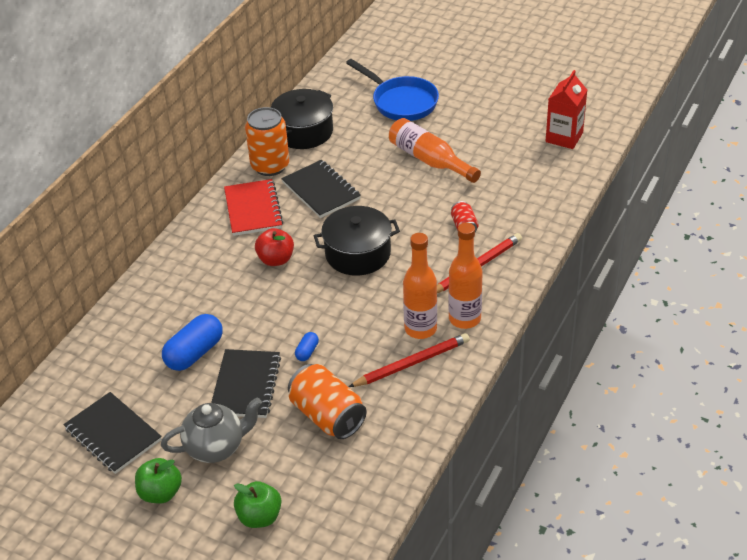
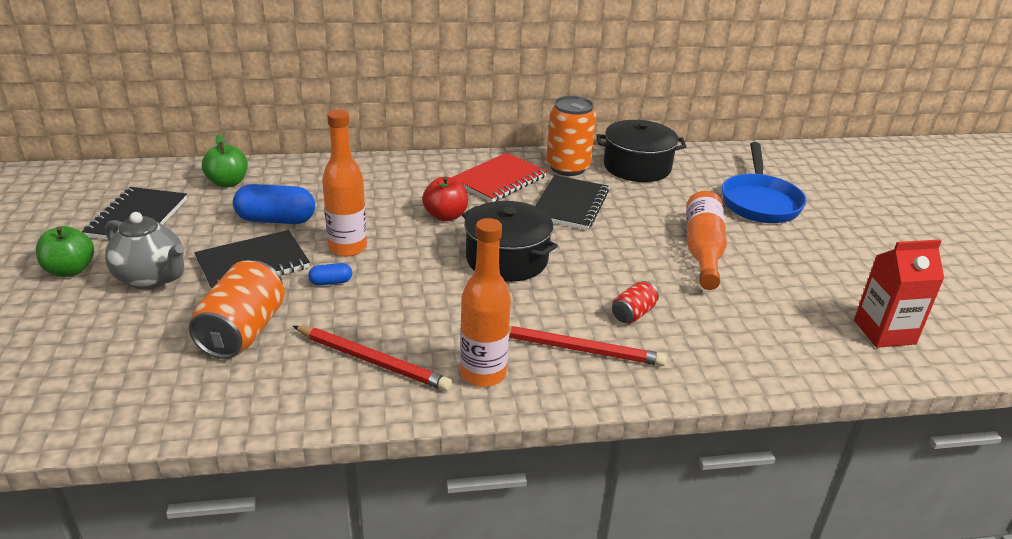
camera: 50 degrees right, 10 degrees down
(259, 517) = (60, 343): green apple -> green apple (227, 183)
(420, 329) = (434, 346): orange bottle -> orange bottle (347, 248)

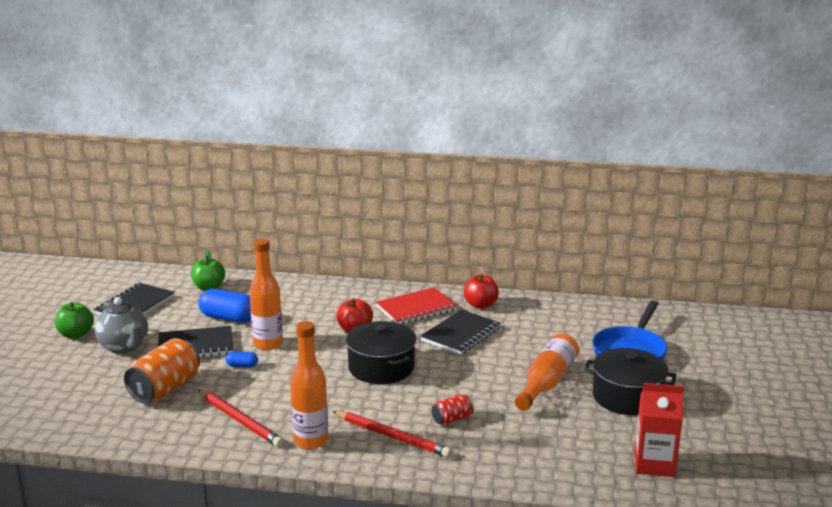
camera: 20 degrees right, 10 degrees down
(568, 167) = (480, 305): orange can -> red apple
(637, 167) = (541, 311): black pot -> black pot (627, 397)

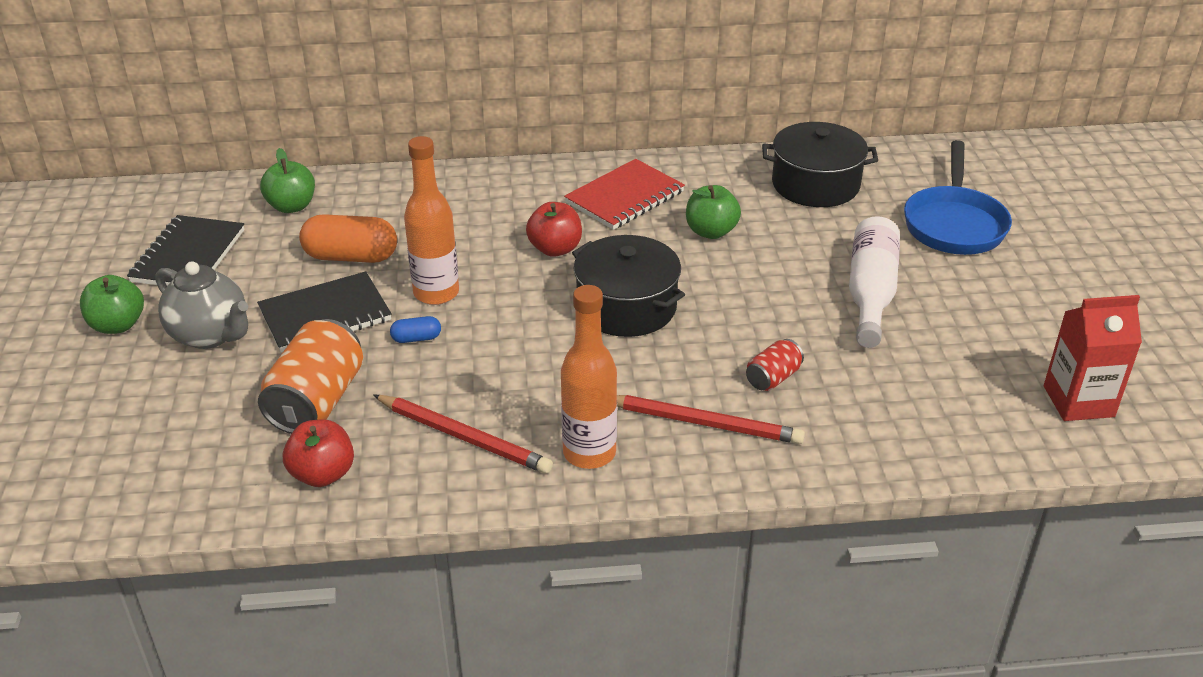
camera: 15 degrees left, 15 degrees up
(228, 318) = (351, 257): blue capsule -> orange capsule
(461, 334) = (711, 231): black notebook -> green apple
(480, 305) = (713, 177): red apple -> red apple (323, 474)
(546, 383) = (870, 293): orange bottle -> white bottle
(627, 397) = (988, 299): black pot -> black pot (815, 184)

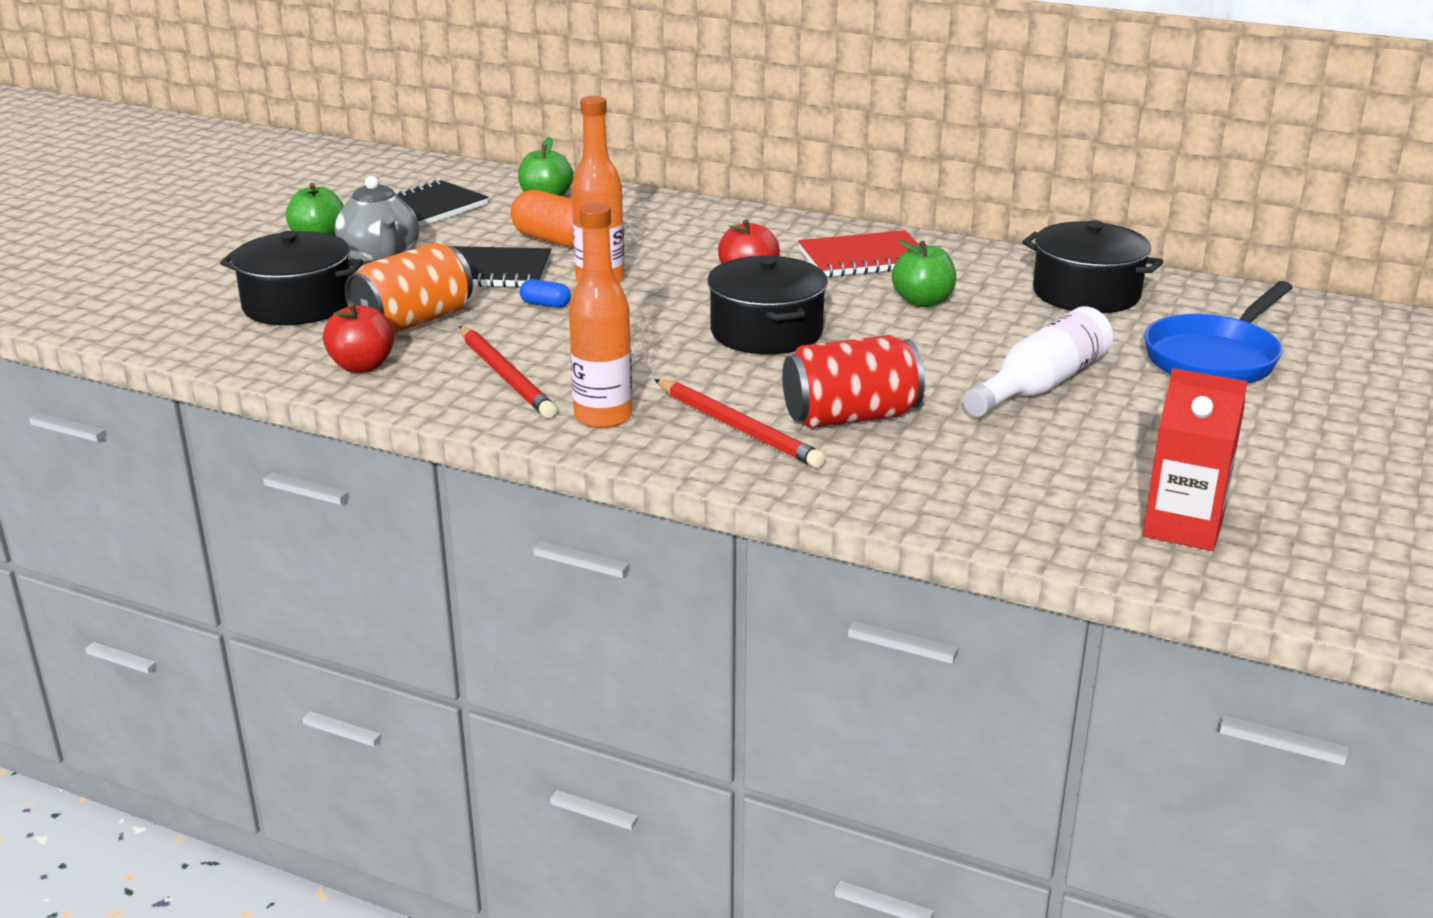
camera: 30 degrees right, 10 degrees down
(182, 419) = (297, 305): none -> black pot
(773, 378) = (850, 417): red can -> red can, size x1.94

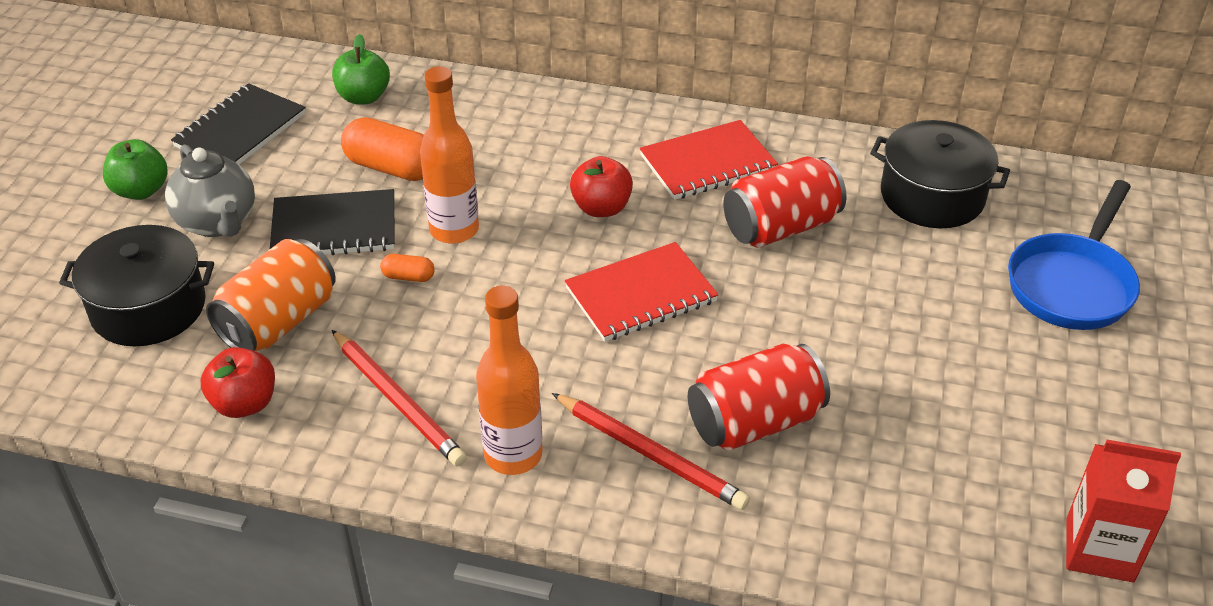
camera: 10 degrees left, 15 degrees up
(545, 305) = (408, 277): blue capsule -> orange capsule
(766, 332) = (641, 295): black pot -> red notebook
(922, 301) = (780, 227): green apple -> red can
(1040, 385) = (922, 348): white bottle -> none

